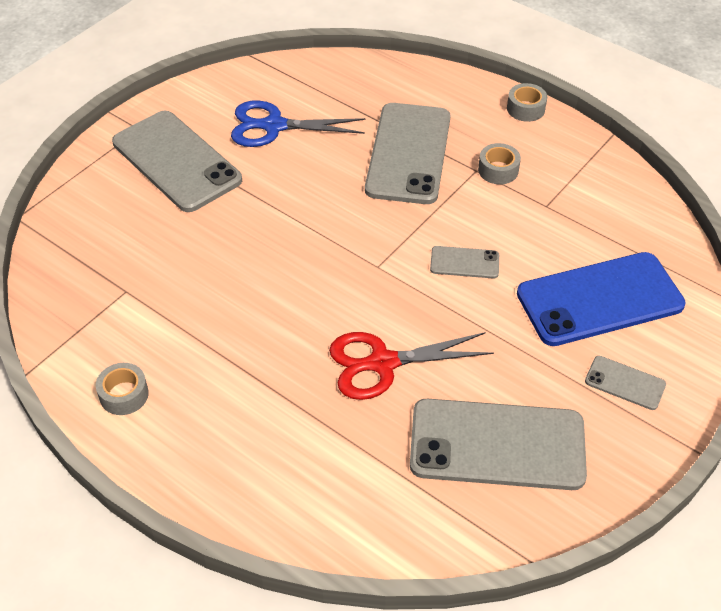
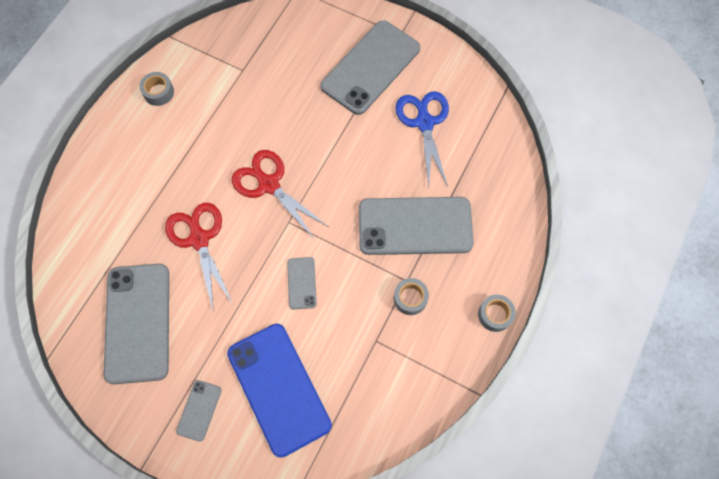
camera: 80 degrees right, 20 degrees up
(318, 280) = (269, 184): none -> red scissors

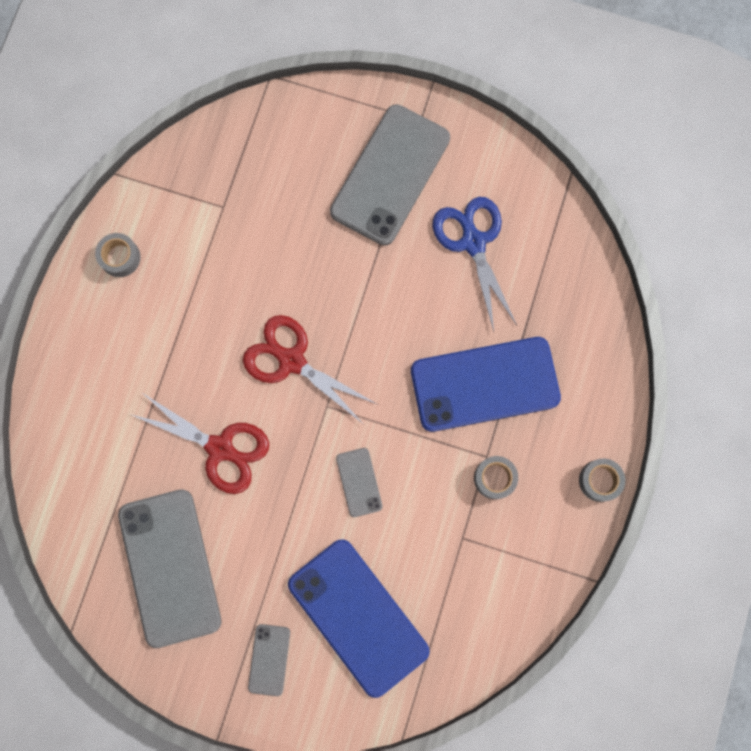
camera: 10 degrees left, 10 degrees up
(199, 239) = (220, 448): red scissors -> red scissors turned 150 degrees clockwise
(415, 226) = (485, 384): grey phone -> blue phone

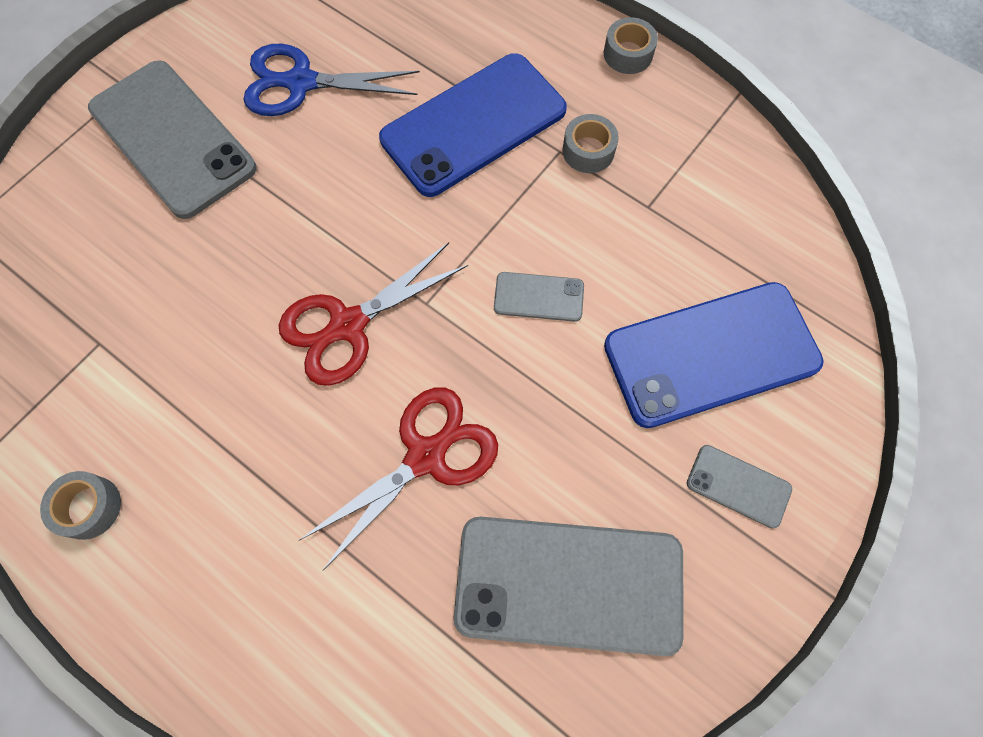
camera: 70 degrees left, 10 degrees down
(485, 384) = (474, 125): blue phone -> blue phone turned 45 degrees clockwise

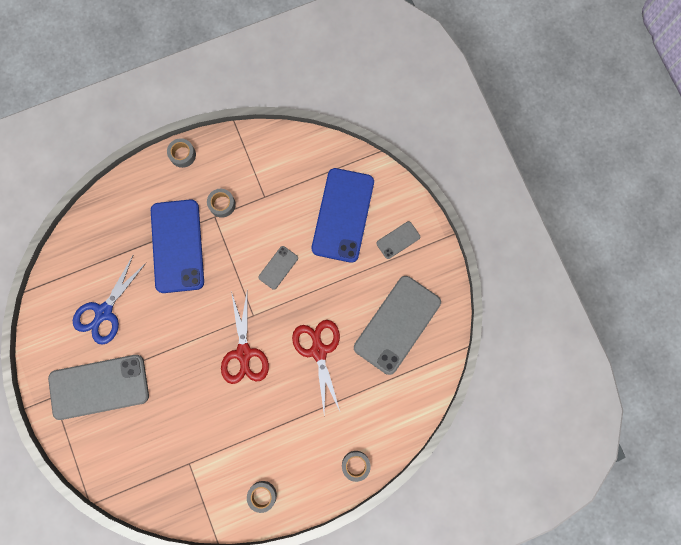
camera: 60 degrees left, 10 degrees up
(230, 665) = (355, 465): none -> grey tape

